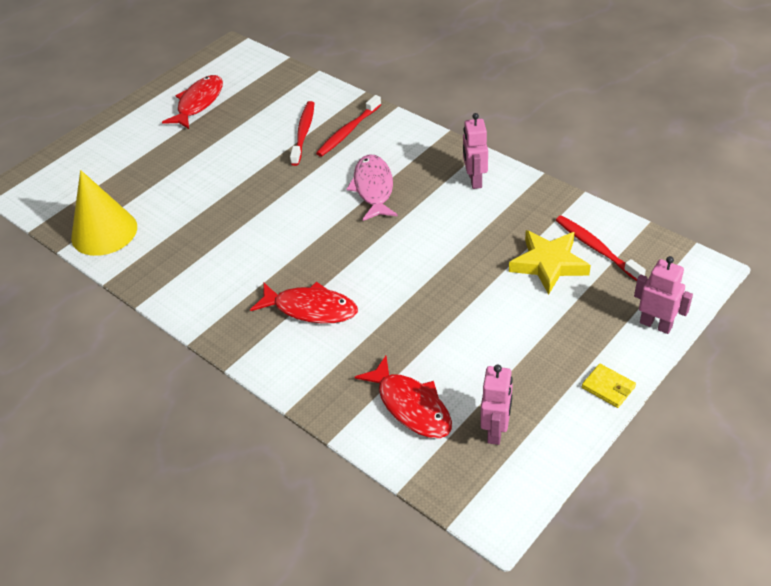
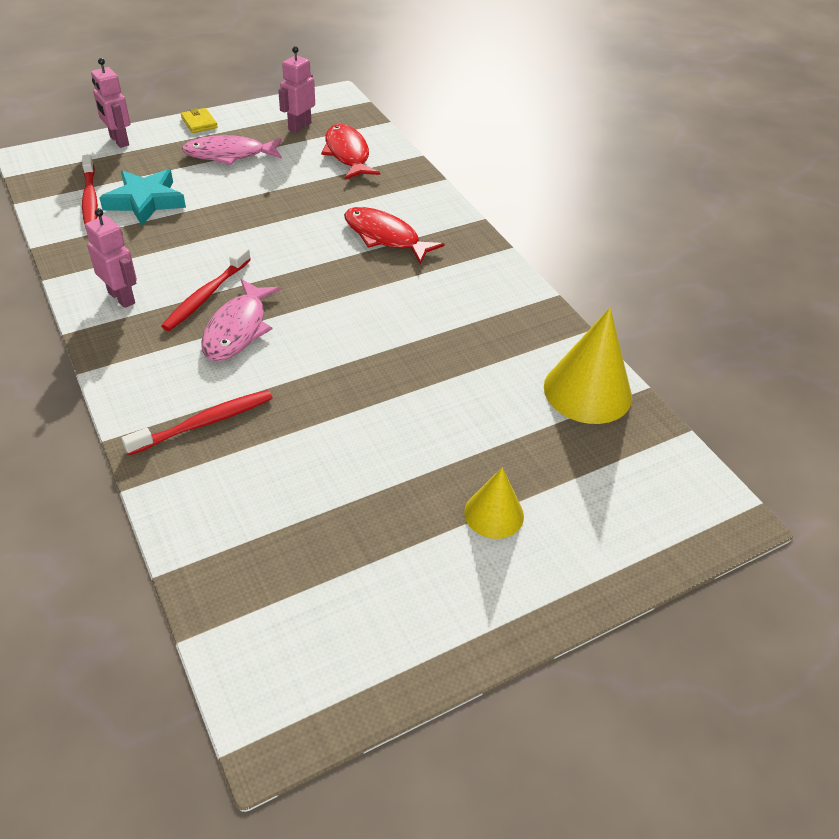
camera: 165 degrees left, 0 degrees up
(155, 145) = (494, 514): none -> yellow cone
(198, 103) = (396, 583): red fish -> none
(303, 133) = (265, 445): red toothbrush -> red toothbrush (206, 296)
(474, 180) = (122, 297): pink robot -> pink robot turned 60 degrees counterclockwise
(531, 352) = (229, 155): none -> pink fish
(549, 264) = (145, 201): yellow star -> turquoise star

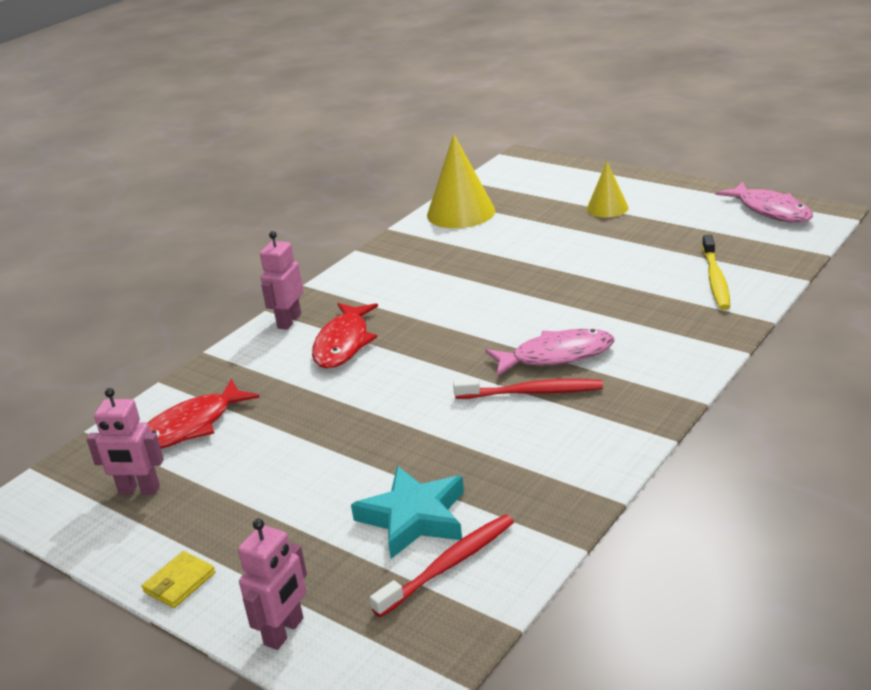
camera: 110 degrees left, 15 degrees down
(122, 297) = (589, 436): pink robot -> pink robot (289, 321)
(205, 423) = (672, 321): red toothbrush -> none
(229, 155) = (253, 510): pink fish -> pink fish (770, 210)
(238, 500) = (715, 279): none -> yellow toothbrush

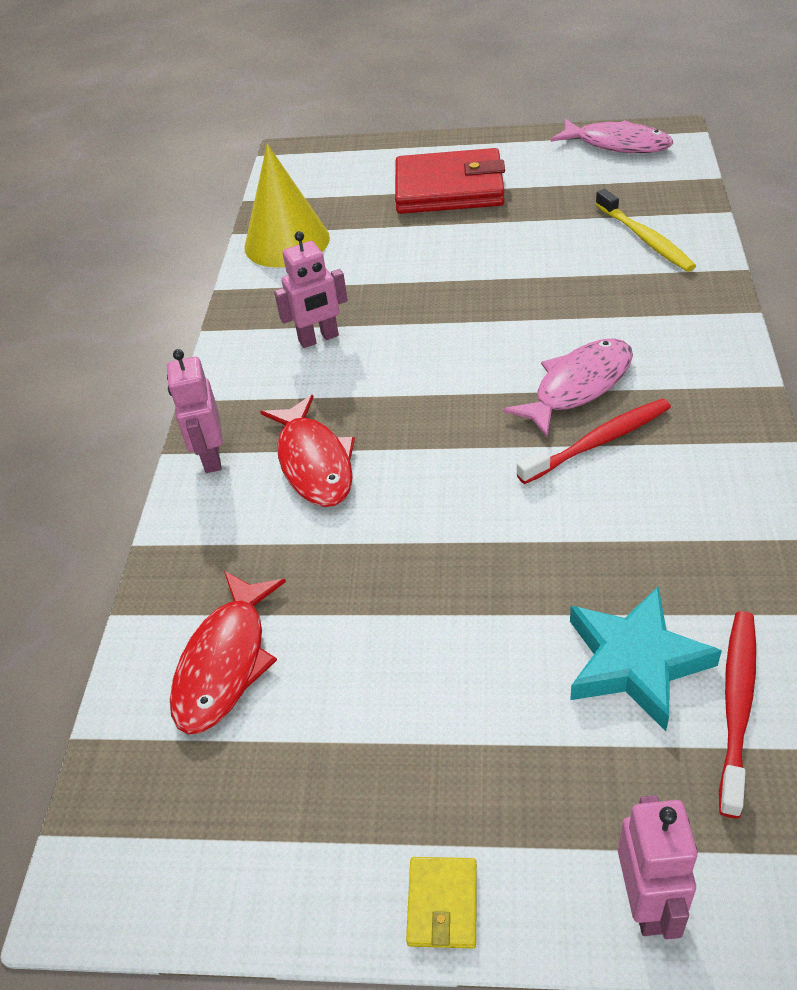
camera: 30 degrees left, 15 degrees up
(139, 490) = (246, 792): pink robot -> pink robot (319, 339)
(607, 208) = (449, 188): yellow cone -> red wallet

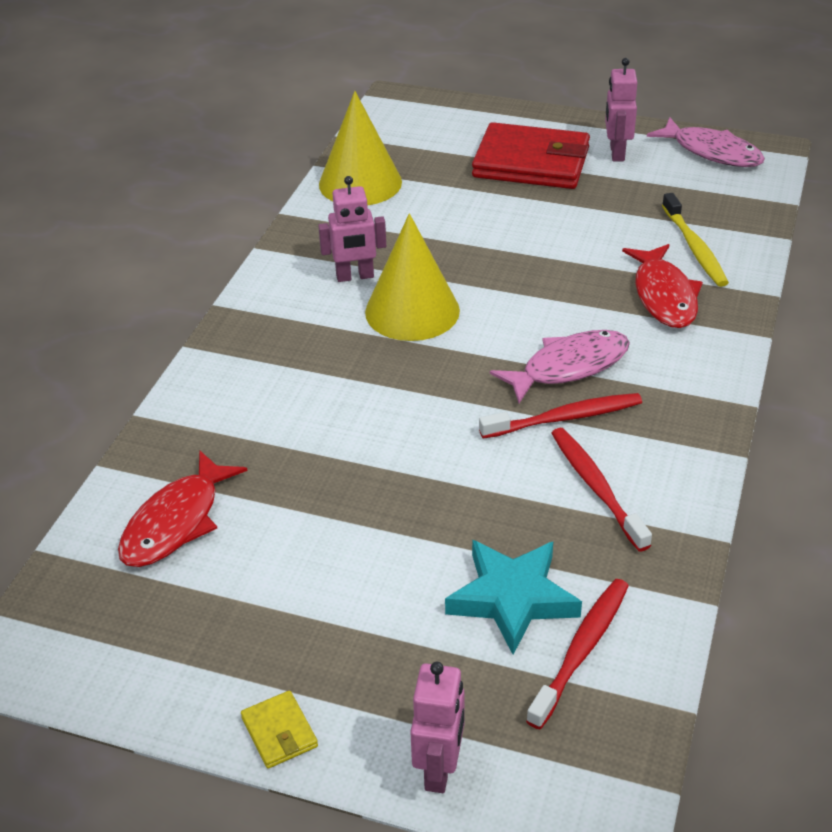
camera: 10 degrees right, 5 degrees down
(211, 457) = (223, 358): pink robot -> pink robot (616, 153)
(314, 462) = (309, 381): red fish -> red fish (664, 296)
(393, 362) = (412, 311): none -> yellow cone
(442, 904) = (279, 732): yellow wallet -> yellow wallet turned 45 degrees counterclockwise
(665, 510) = (596, 487): none -> red toothbrush

